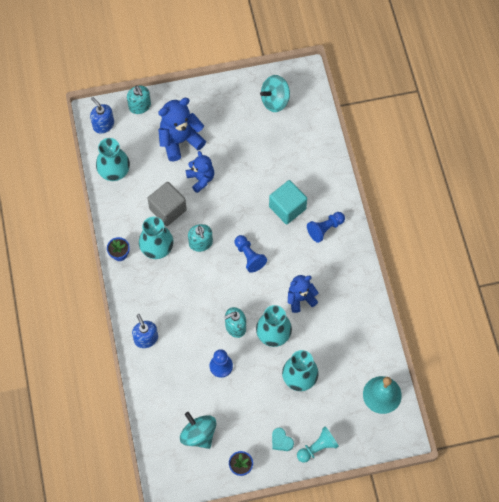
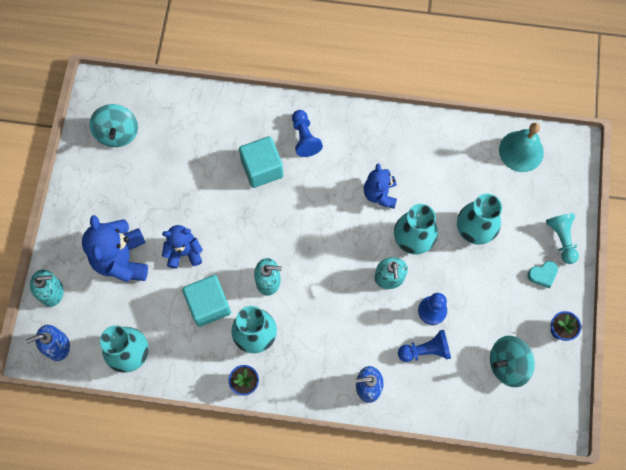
camera: 70 degrees left, 5 degrees up
(168, 209) = (209, 305): grey cube -> turquoise cube
(249, 256) = (307, 232): blue pawn -> blue pawn (425, 350)

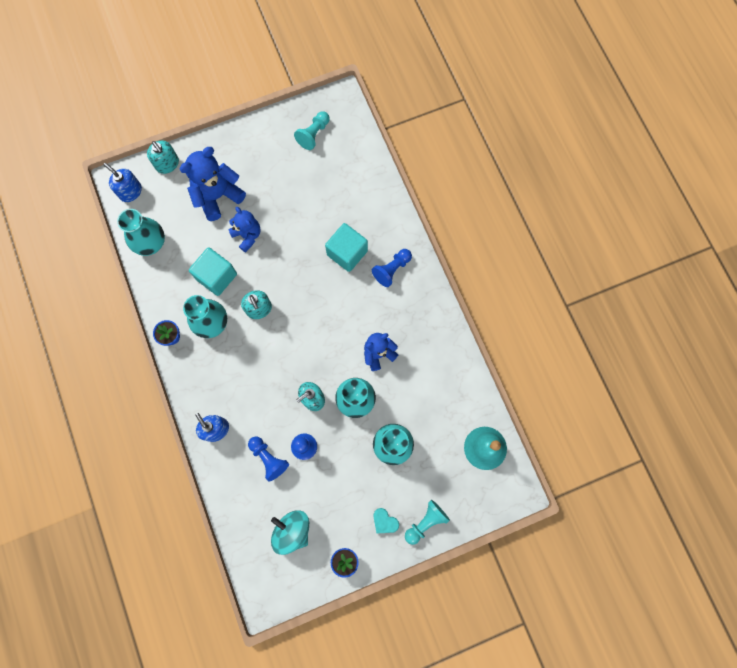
camera: 60 degrees right, 5 degrees up
(117, 133) = (314, 134): turquoise spinning top -> turquoise pawn

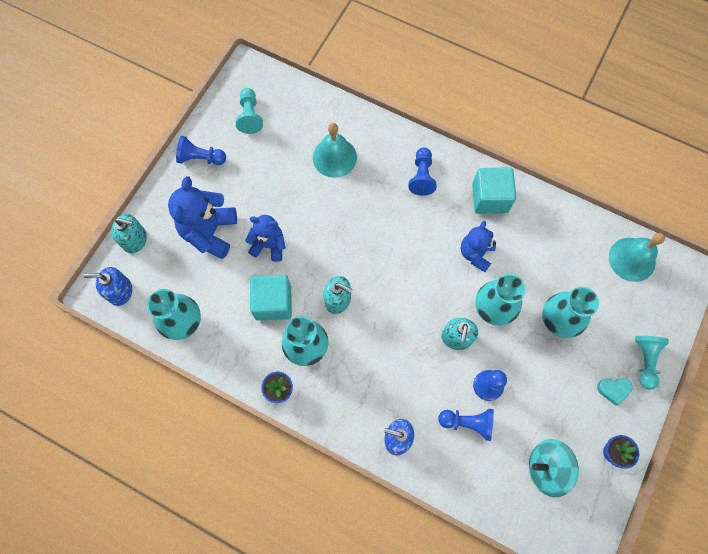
camera: 40 degrees left, 5 degrees down
(255, 140) = (201, 158): none -> blue pawn
(344, 209) = (334, 157): none -> turquoise bell
(347, 253) = (371, 192): turquoise cube -> turquoise cube (490, 198)

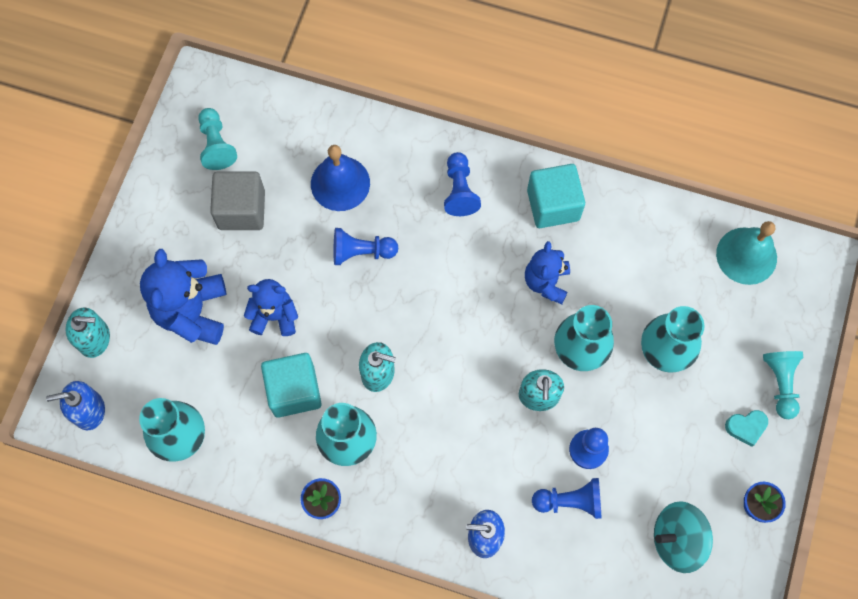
camera: 10 degrees left, 0 degrees up
(201, 158) = (161, 213): blue pawn -> blue pawn (361, 252)
(259, 165) = (241, 210): none -> grey cube
(334, 157) = (340, 183): turquoise bell -> blue bell

